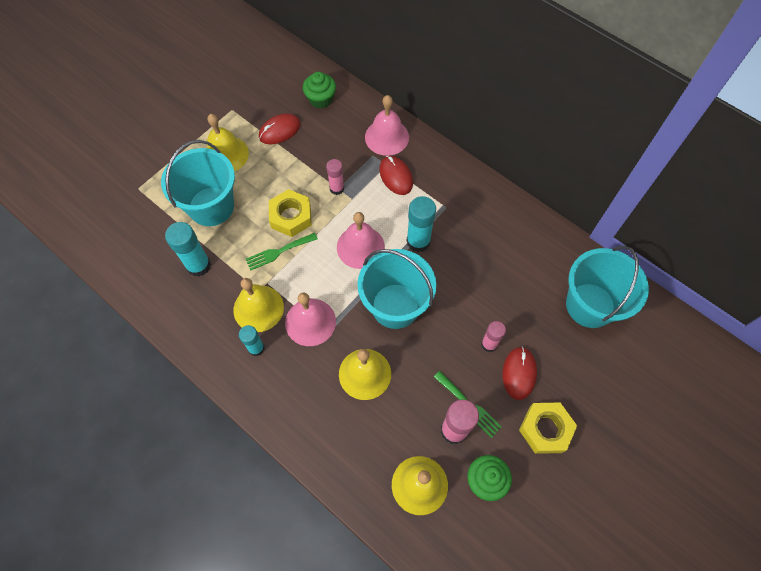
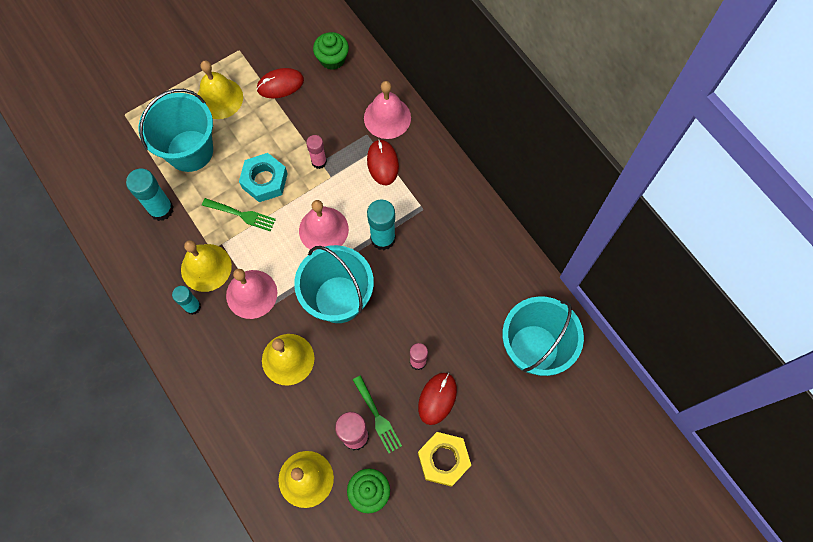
camera: 15 degrees right, 5 degrees up
(278, 252) = (242, 215): green fork -> green fork turned 150 degrees counterclockwise
(291, 216) = (264, 181): yellow nut -> turquoise nut

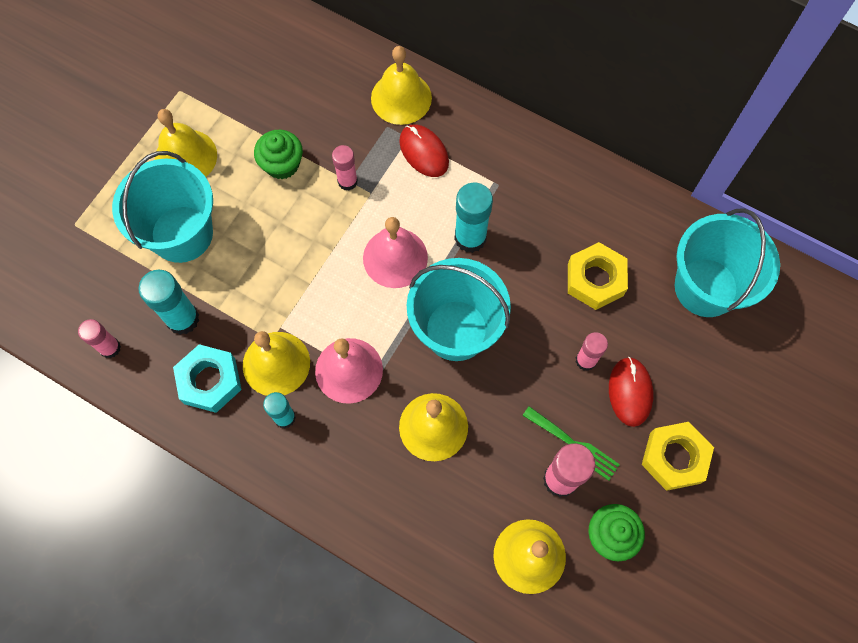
camera: 25 degrees left, 0 degrees up
(105, 208) = (110, 348): none -> pink glue stick
(242, 215) = (287, 282): green fork -> none
(264, 181) = (293, 231): turquoise nut -> turquoise nut (210, 381)
(280, 84) = (252, 111): red mouse -> none
(332, 59) = (300, 56): green cupcake -> green cupcake (282, 164)
(387, 117) = (401, 98): pink bell -> yellow bell
(455, 307) = (595, 279): none -> yellow nut

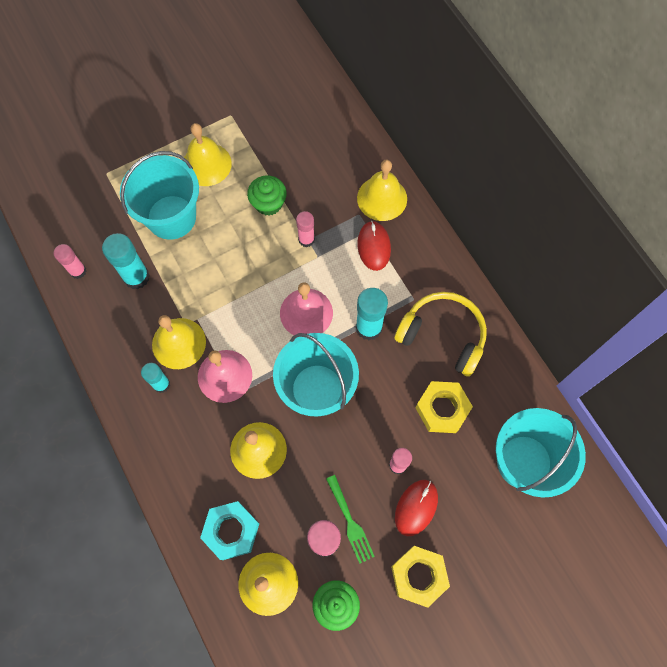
camera: 30 degrees right, 0 degrees up
(210, 381) = (128, 330): turquoise nut -> turquoise nut (231, 531)
(550, 205) = (443, 335): none -> yellow headphones

